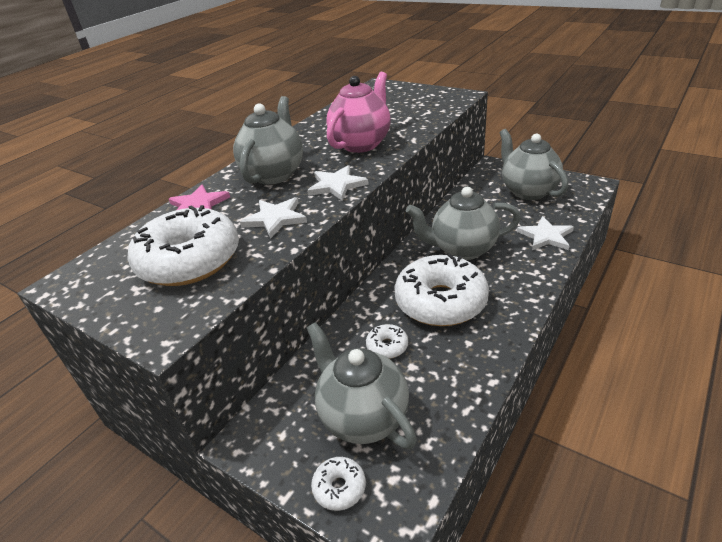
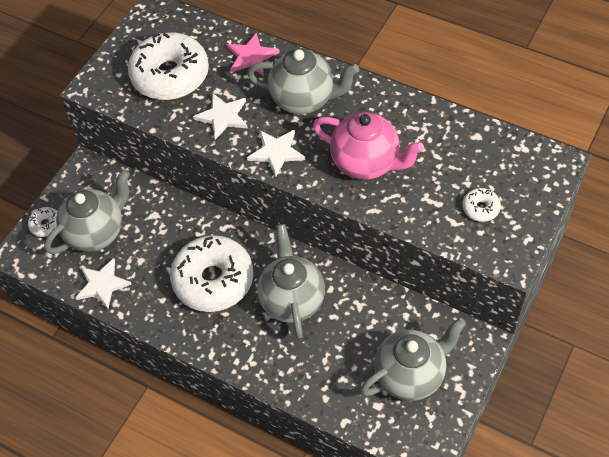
camera: 85 degrees right, 20 degrees up
(387, 346) = (162, 242): white donut -> white donut (480, 208)
(546, 236) = (312, 380): white star -> white star (102, 284)

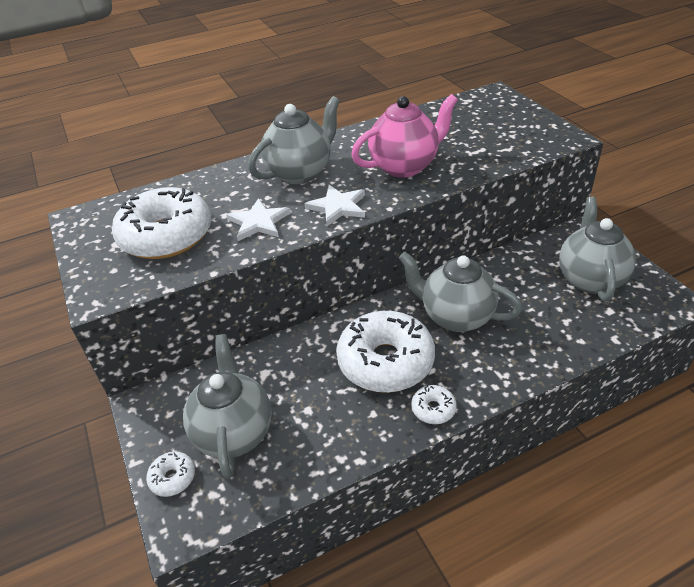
camera: 55 degrees left, 15 degrees down
(102, 284) = (306, 459): white star -> none
(251, 57) = (216, 183): pink star -> none
(480, 208) = (505, 133): white donut -> white donut (433, 409)

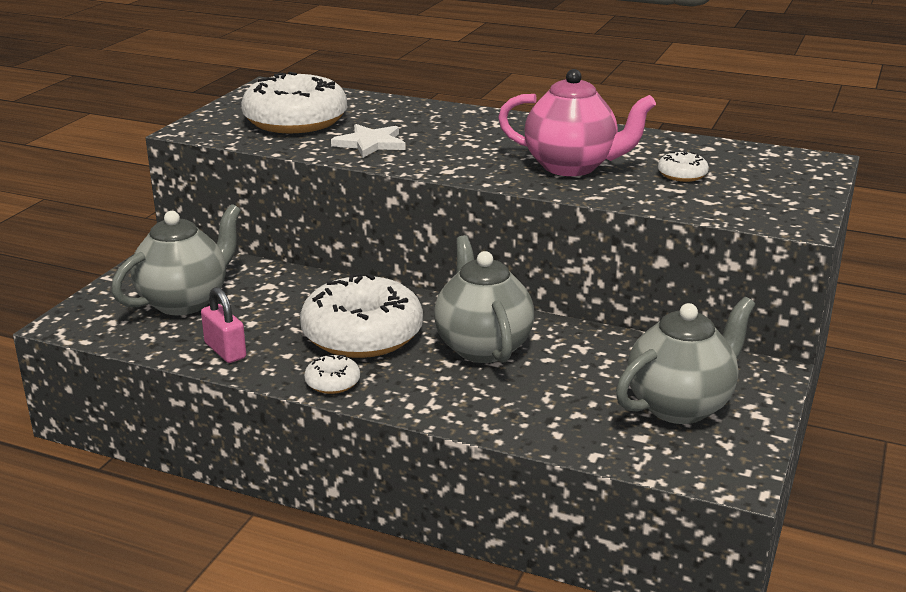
camera: 45 degrees right, 15 degrees down
(173, 478) = (109, 298): white donut -> white donut (682, 175)
(300, 172) = (475, 131): grey teapot -> none
(333, 445) = (225, 351): none -> pink padlock
(338, 207) = (448, 163): white star -> none

